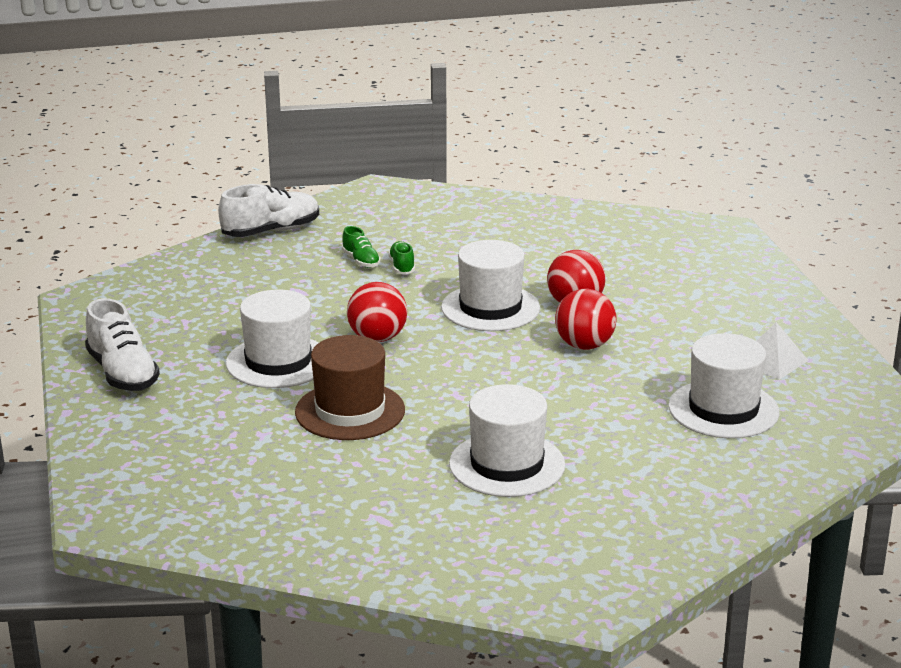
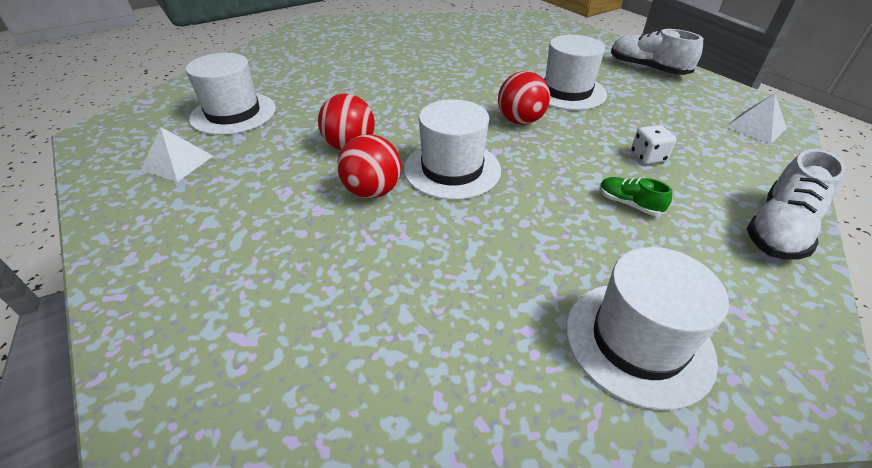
camera: 160 degrees right, 15 degrees up
(139, 289) = (756, 127): none -> white pyramid
(292, 285) = (647, 157): none -> white dice
(350, 411) = (487, 72): brown hat -> none
(402, 266) = (580, 205): green shoe -> none
(507, 464) = (374, 61): white hat -> white hat (638, 341)

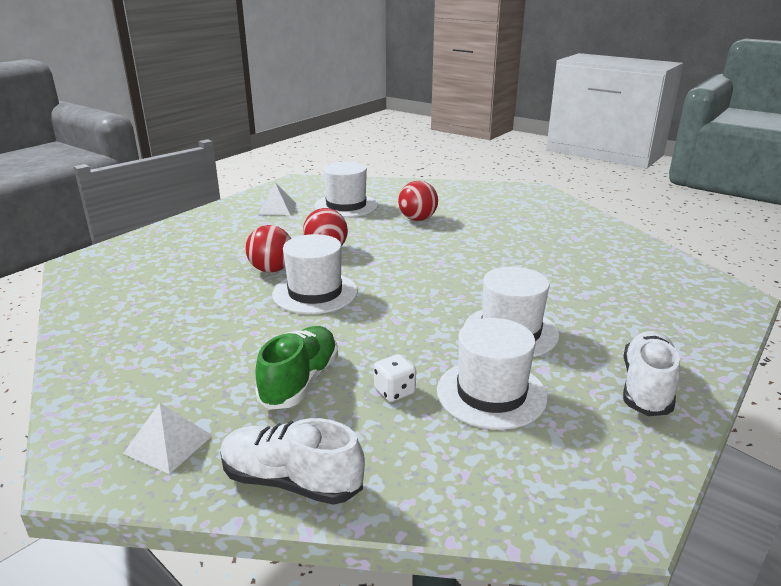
camera: 70 degrees right, 15 degrees down
(520, 121) = (419, 312): red ball -> red ball (417, 219)
(628, 204) = (300, 381): green shoe -> green shoe, size x1.87
(638, 341) = (130, 390): white hat -> white hat (491, 393)
(756, 127) = (537, 486): white pyramid -> white pyramid (168, 444)

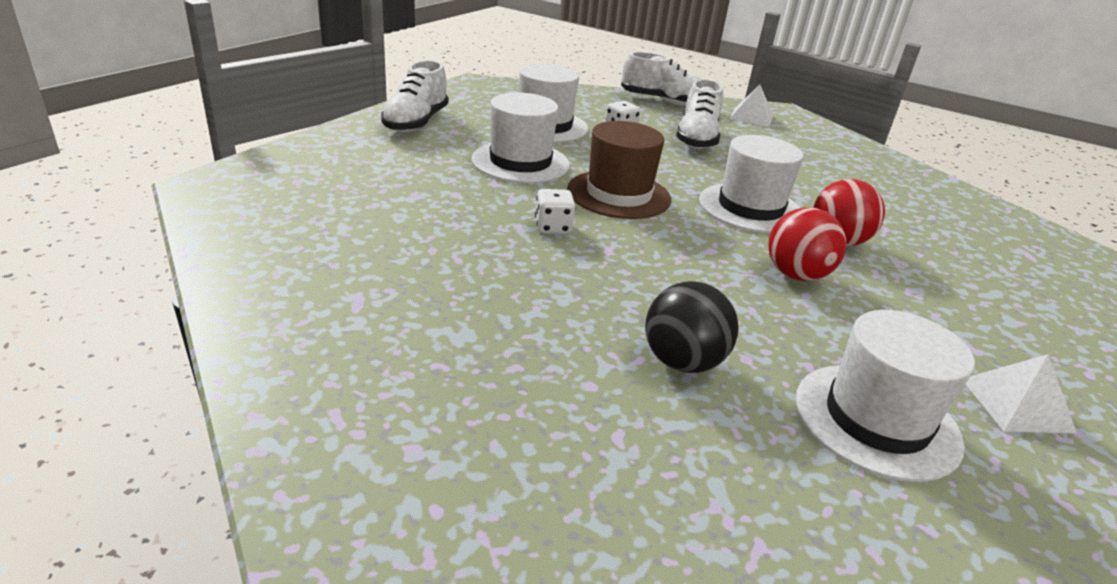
camera: 170 degrees right, 5 degrees up
(300, 381) = (696, 139): green shoe -> white shoe
(417, 219) = (682, 362): red ball -> black ball
(423, 301) = (619, 194): none -> brown hat
(477, 274) = (553, 227): none -> white dice

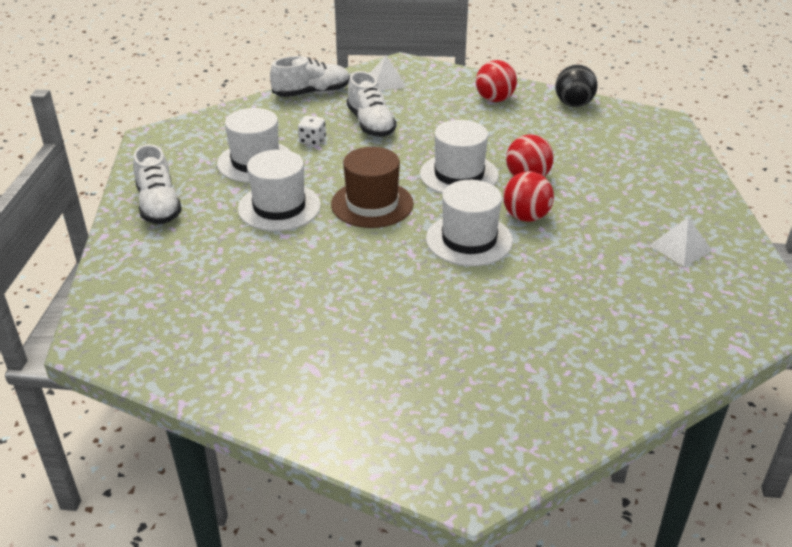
camera: 30 degrees left, 5 degrees up
(553, 227) = (361, 253): white dice -> none
(682, 362) = (519, 308): black ball -> black ball (573, 104)
(866, 166) = (494, 99): none -> red ball
(876, 420) = (629, 291): white hat -> white hat (469, 240)

